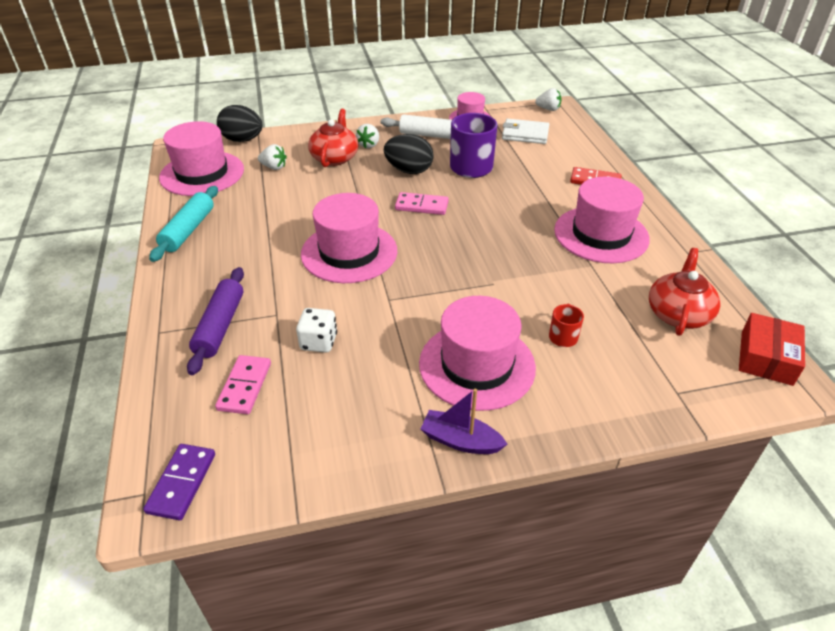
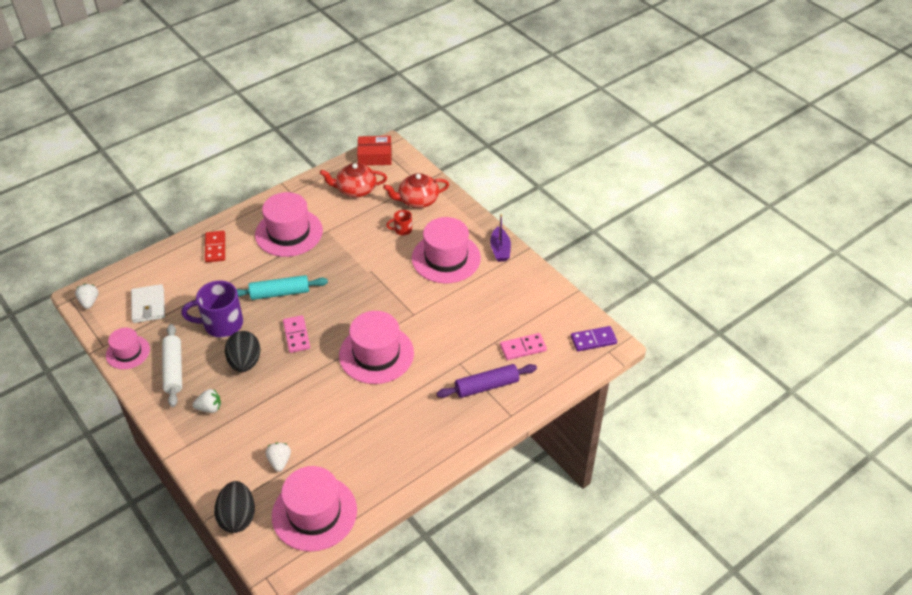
camera: 115 degrees left, 5 degrees up
(188, 230) = (401, 468): turquoise rolling pin -> turquoise rolling pin (280, 293)
(319, 342) = (470, 331): white dice -> none
(335, 157) = (243, 423): red teapot -> red teapot (418, 200)

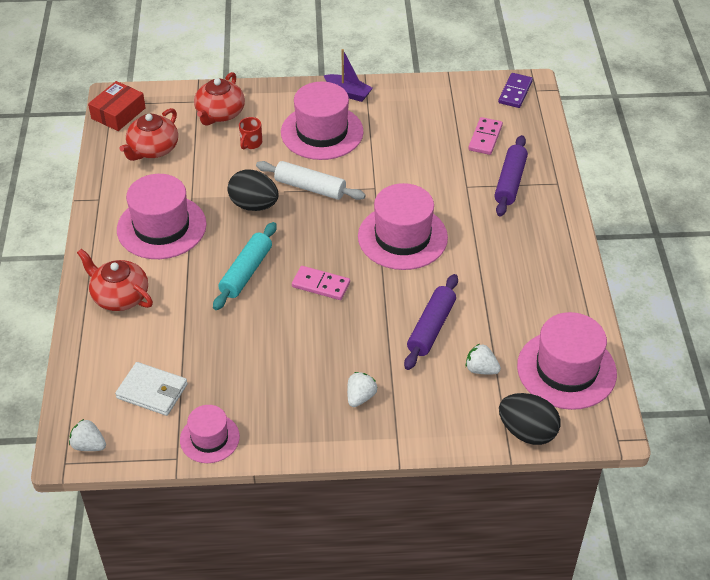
camera: 55 degrees left, 0 degrees up
(173, 369) = (275, 406): white rolling pin -> white rolling pin (310, 187)
(215, 248) = (119, 296): red domino -> red teapot
(221, 324) = (245, 338): purple mug -> none
(245, 362) = (321, 341): black egg -> black egg (254, 205)
(299, 414) = (431, 328): none -> purple rolling pin

